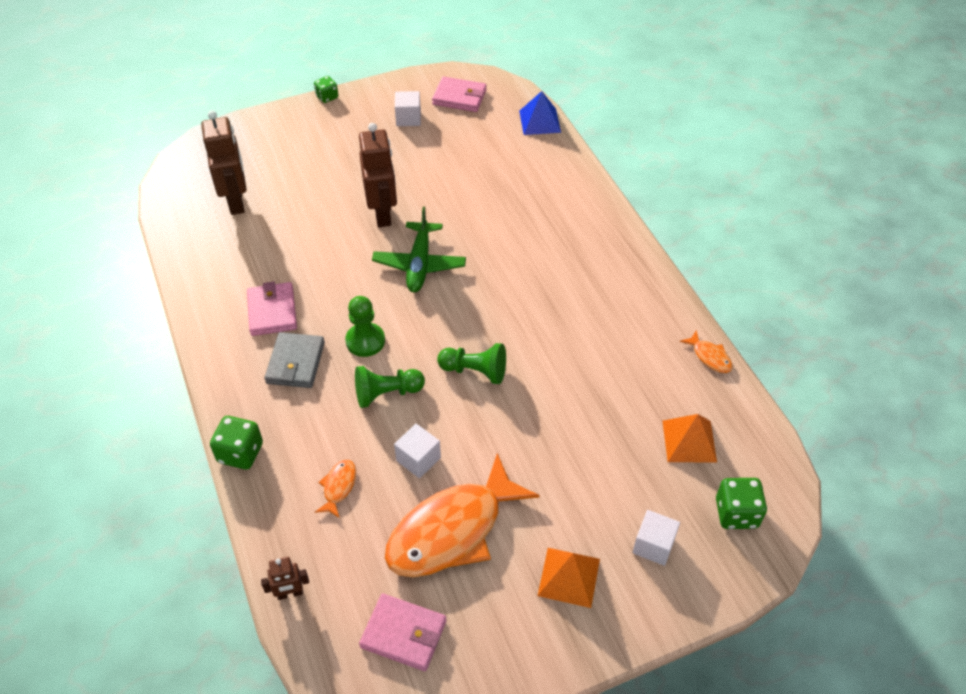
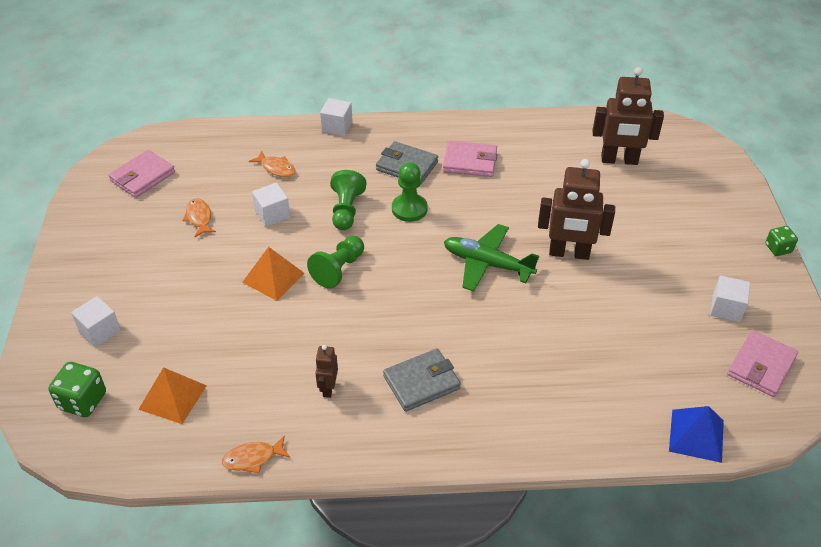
camera: 110 degrees right, 5 degrees down
(240, 453) = (337, 126): green dice -> white cube
(290, 593) = (210, 133): brown robot -> brown robot (328, 388)
(452, 530) = (199, 218): orange fish -> orange fish, size x0.40
(569, 577) = (115, 270): orange pyramid -> orange pyramid (273, 277)
(575, 273) = (421, 382): none -> grey wallet

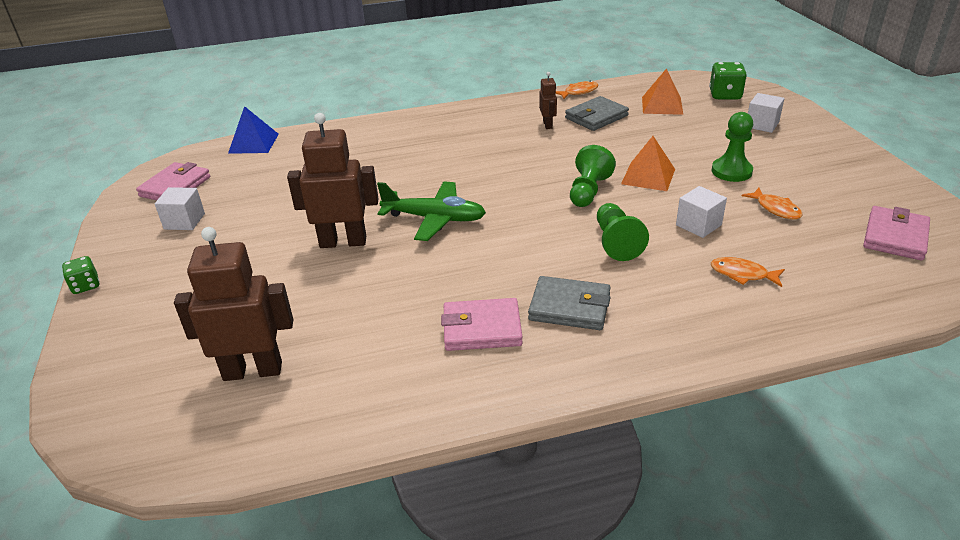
camera: 170 degrees right, 10 degrees down
(337, 126) = (709, 349): white cube -> none
(409, 209) = (541, 256): green pawn -> green pawn (731, 171)
(421, 382) = (474, 137): grey wallet -> grey wallet (596, 117)

